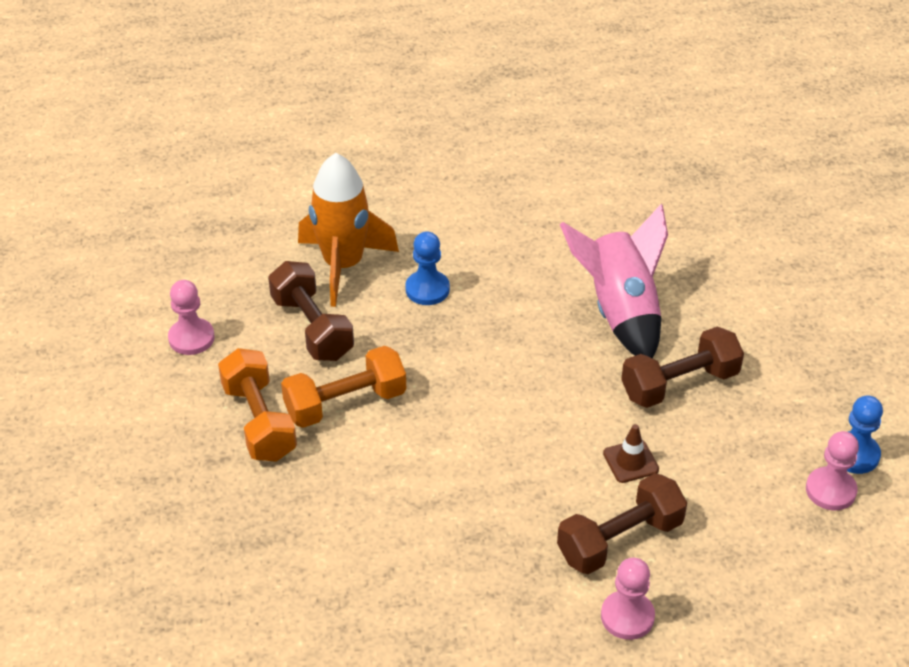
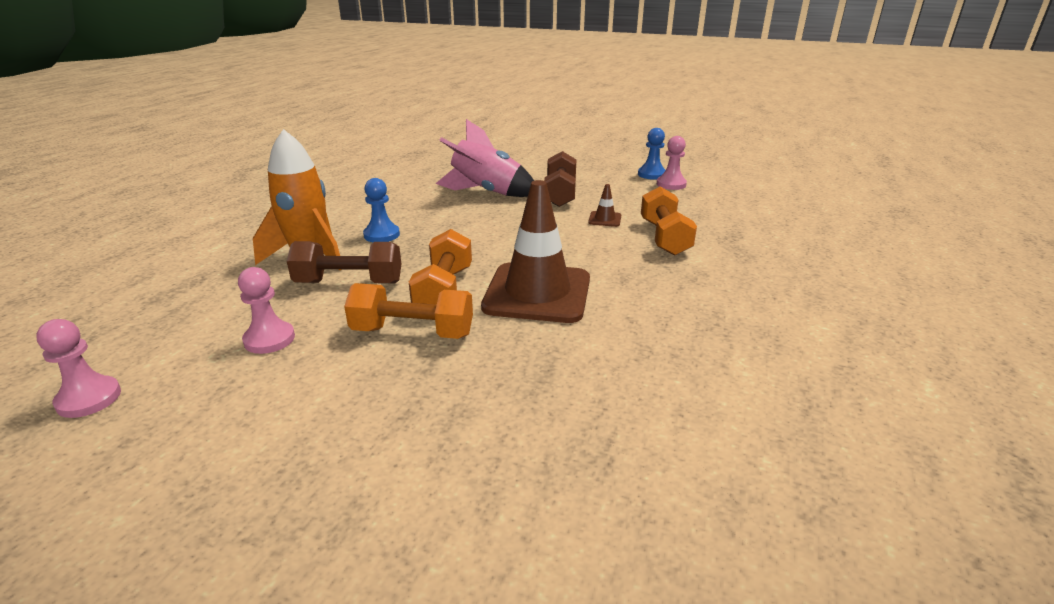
camera: 60 degrees left, 15 degrees down
(390, 477) = (537, 293): none -> brown traffic cone
(620, 540) = (664, 237): brown dumbbell -> orange dumbbell
(627, 616) = (728, 251): pink pawn -> pink pawn (89, 399)

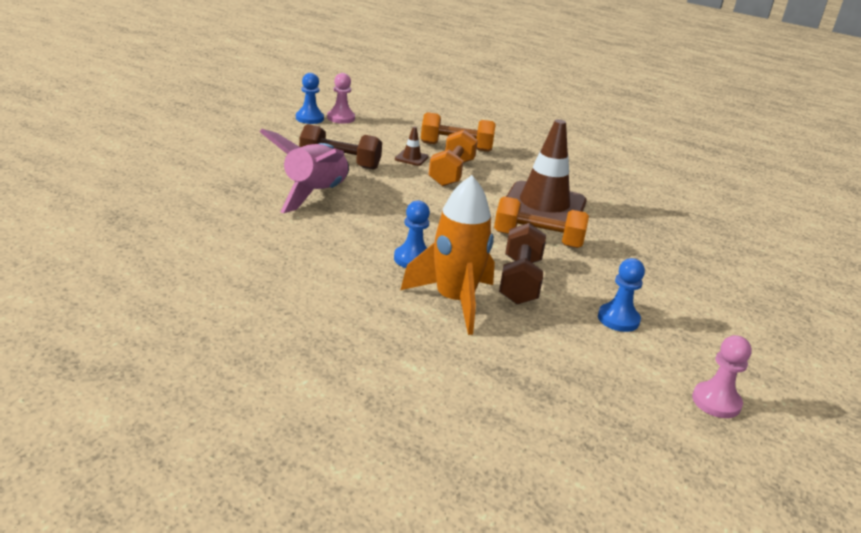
camera: 85 degrees left, 0 degrees up
(269, 339) = (618, 319): pink pawn -> blue pawn
(412, 332) = (602, 258): orange dumbbell -> orange dumbbell (451, 173)

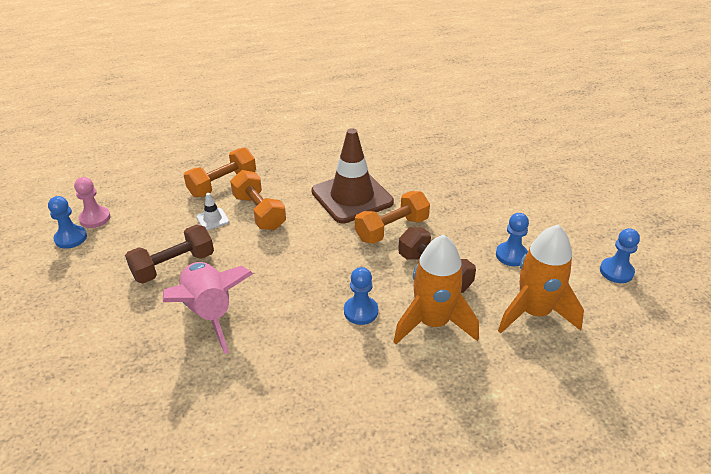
camera: 45 degrees left, 10 degrees up
(411, 158) = (212, 219): brown traffic cone -> white traffic cone
(558, 359) = (534, 313): none -> orange rocket
(716, 402) = (616, 271): pink pawn -> blue pawn

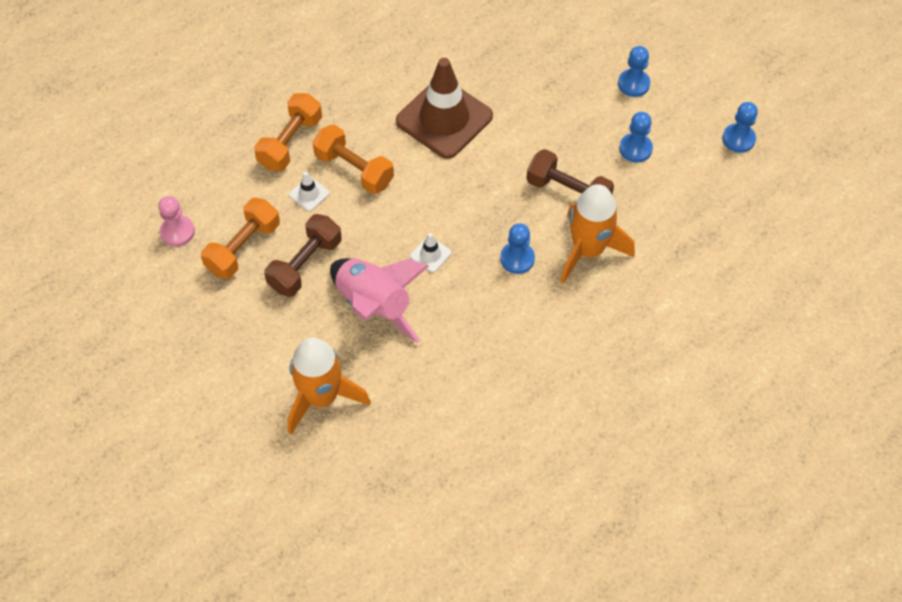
camera: 20 degrees left, 20 degrees up
(71, 238) = (170, 265): blue pawn -> blue pawn (633, 84)
(284, 287) = (430, 254): none -> white traffic cone
(392, 229) = (505, 151): orange dumbbell -> orange dumbbell (243, 248)
(534, 313) = (675, 211): orange rocket -> orange rocket (321, 397)

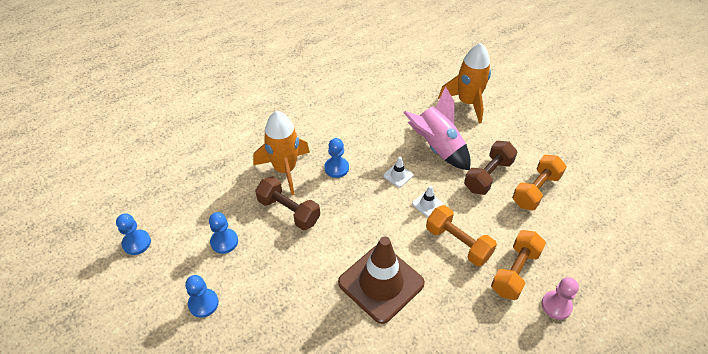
camera: 175 degrees left, 10 degrees down
(177, 232) = (589, 205): pink pawn -> pink pawn (556, 305)
(309, 194) = (492, 226): white traffic cone -> white traffic cone (427, 204)

